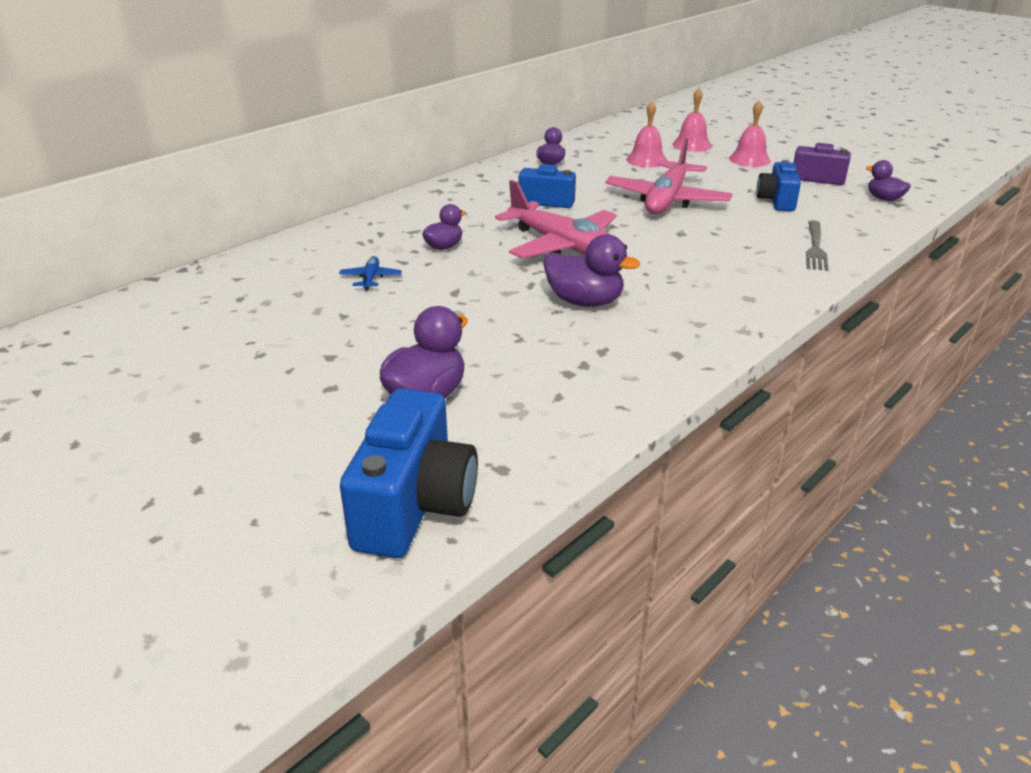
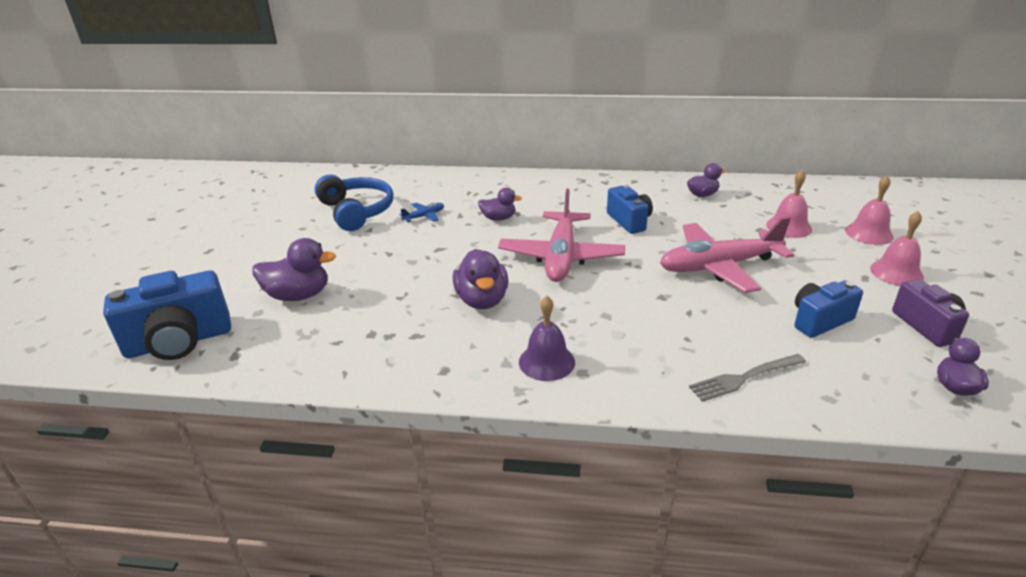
camera: 55 degrees right, 0 degrees up
(284, 310) = (357, 211): none -> blue headphones
(717, 306) = (546, 362): none -> purple bell

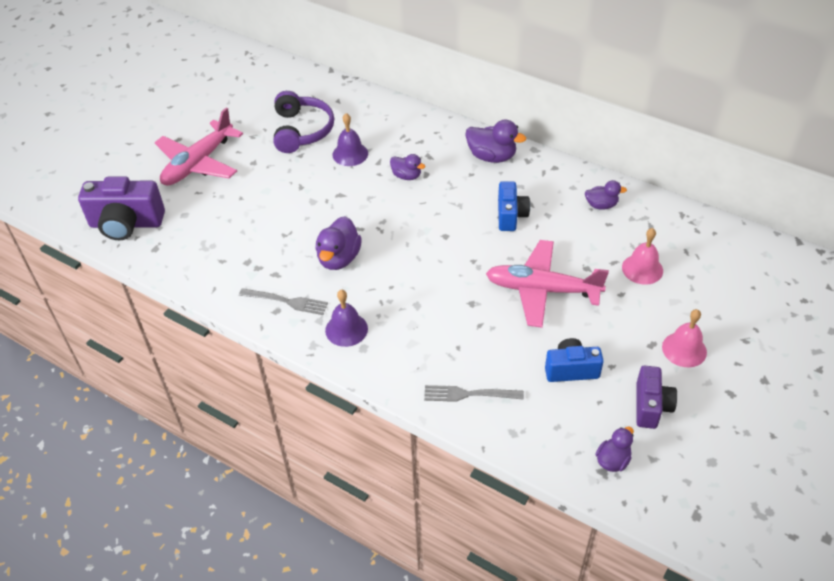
camera: 25 degrees right, 15 degrees up
(179, 342) = (126, 224): blue camera -> purple camera
(298, 295) = (217, 208): purple duck -> purple duck (492, 156)
(357, 211) = (302, 130): blue headphones -> purple headphones
(424, 216) = (350, 154): blue plane -> purple bell
(450, 357) = (286, 301): none -> grey fork
(561, 257) = (426, 236): pink plane -> pink plane (198, 163)
(869, 233) = (707, 301): pink bell -> none

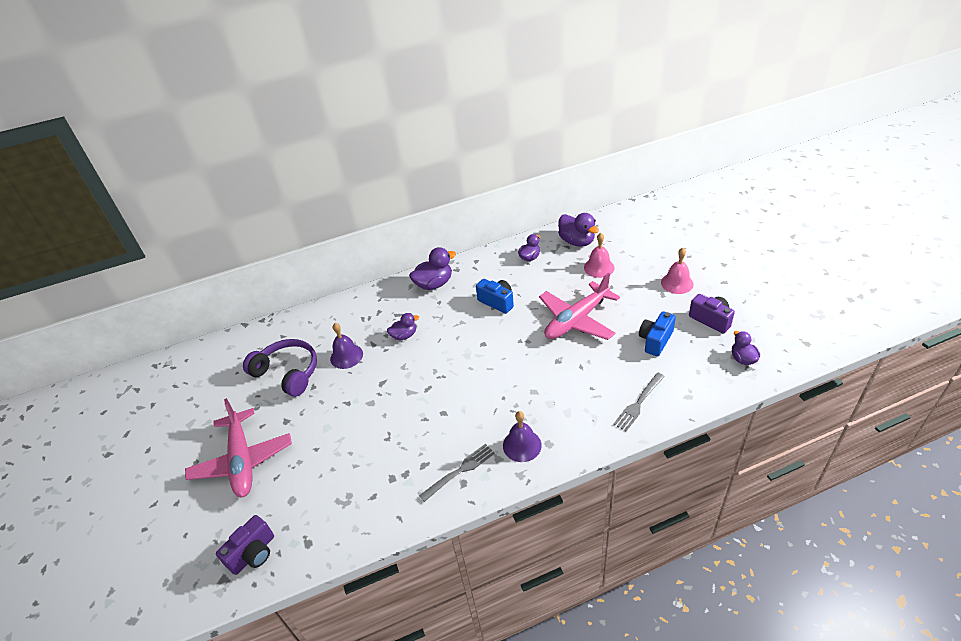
camera: 50 degrees left, 5 degrees down
(126, 224) = (253, 553): purple camera -> purple camera, size x0.62
(339, 258) = (446, 415): purple duck -> purple duck (577, 241)

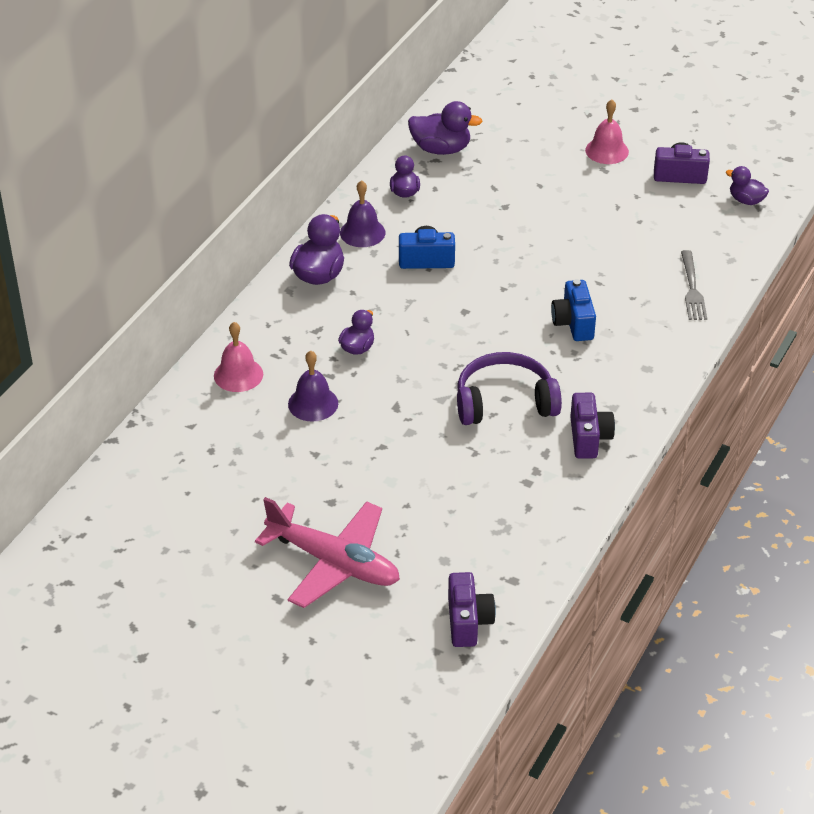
camera: 45 degrees left, 0 degrees up
(288, 372) = (260, 457): purple headphones -> purple headphones (504, 402)
(460, 471) = (589, 438): grey fork -> purple camera
(522, 445) = (623, 383): purple bell -> purple bell (362, 232)
(576, 320) = (541, 238): pink plane -> none
(599, 267) = (502, 169): pink bell -> pink bell (238, 374)
(655, 340) = (646, 221): blue camera -> blue camera (573, 323)

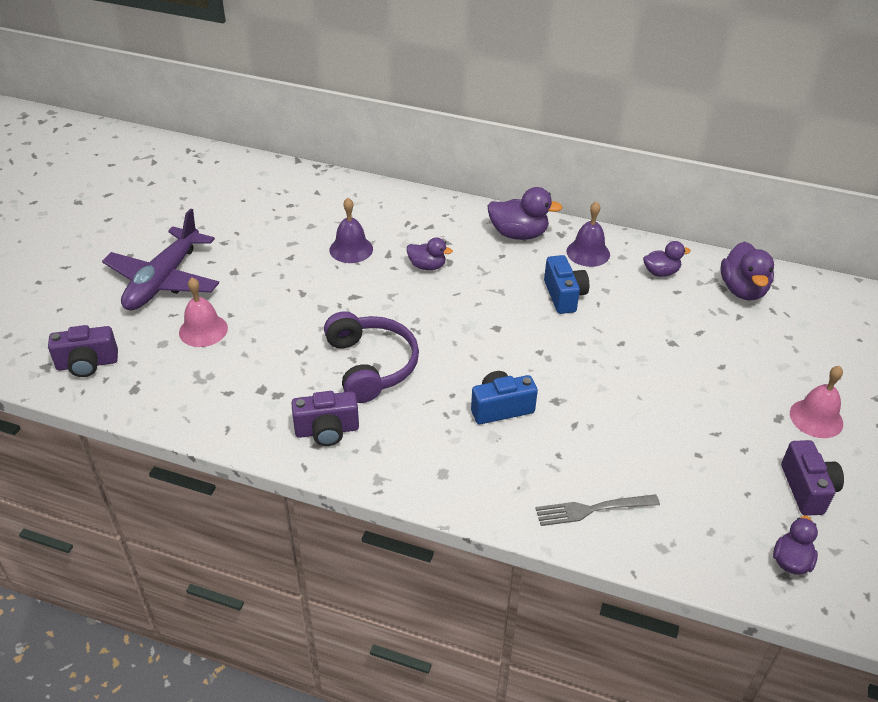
camera: 80 degrees right, 0 degrees up
(238, 374) = (379, 207): pink bell -> pink bell (203, 330)
(334, 563) = (163, 280): pink plane -> purple plane

